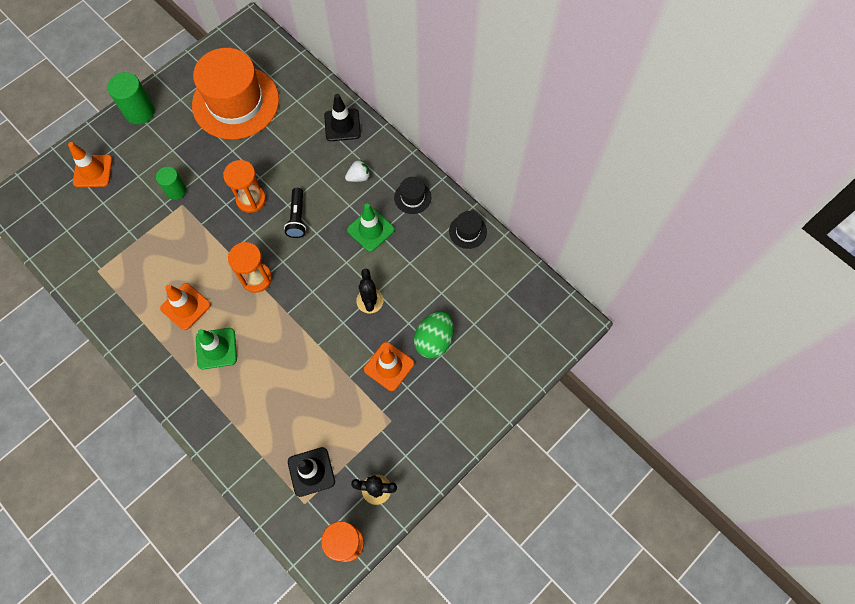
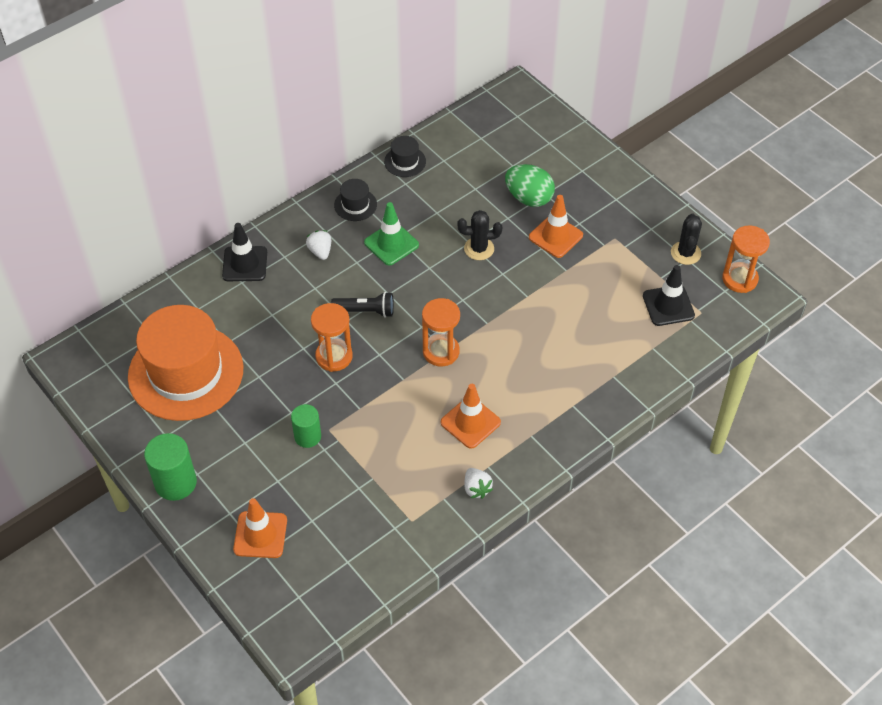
camera: 85 degrees left, 15 degrees down
(123, 315) = (476, 488): none -> white strawberry
(216, 348) = (526, 391): green traffic cone -> none

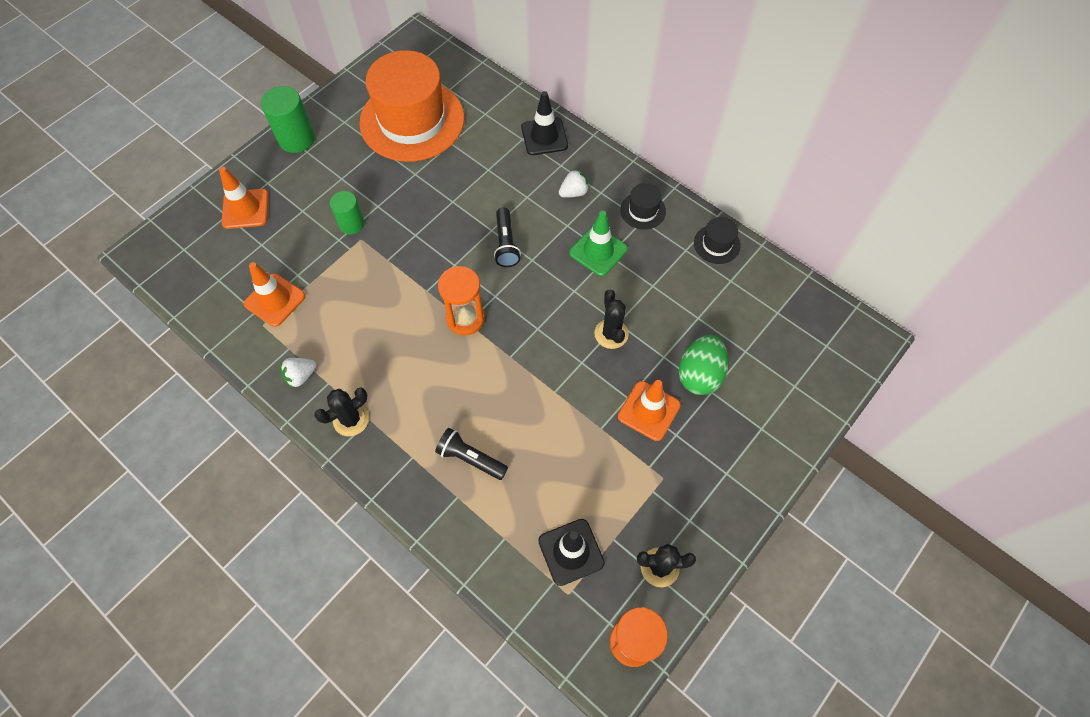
camera: 80 degrees right, 10 degrees up
(334, 356) = (446, 227): orange hourglass -> none
(470, 422) = (380, 359): orange traffic cone -> orange traffic cone (275, 300)
(529, 449) = (351, 419): none -> black cactus
(580, 363) = (470, 458): none -> black flashlight

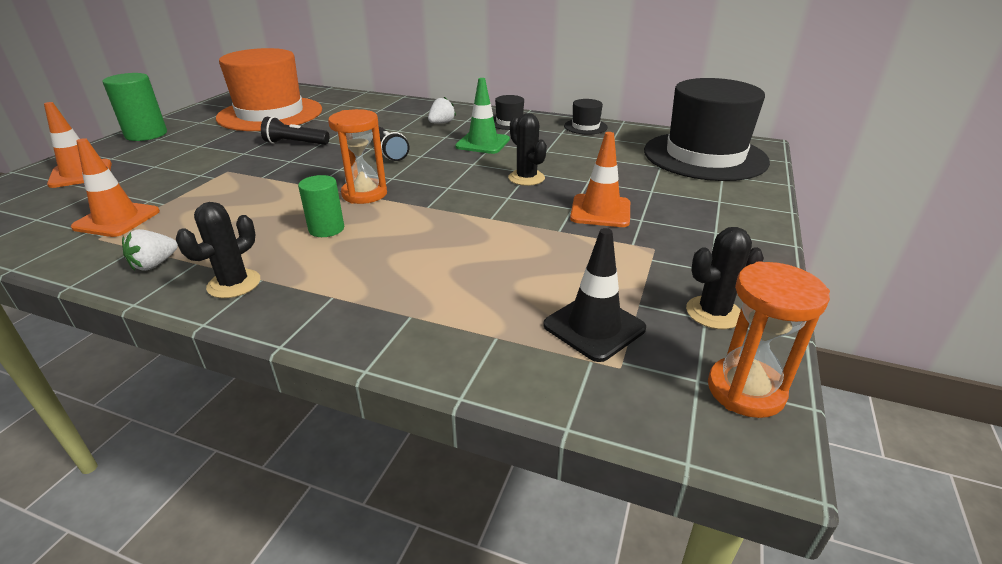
camera: 20 degrees left, 30 degrees down
(351, 224) = (214, 165): green cylinder -> green cylinder (326, 229)
(470, 458) = (414, 281): black flashlight -> black flashlight (295, 143)
(544, 136) = (400, 106): black traffic cone -> none
(699, 374) = (631, 184): green egg -> none
(801, 345) = (704, 156): none -> black hat

